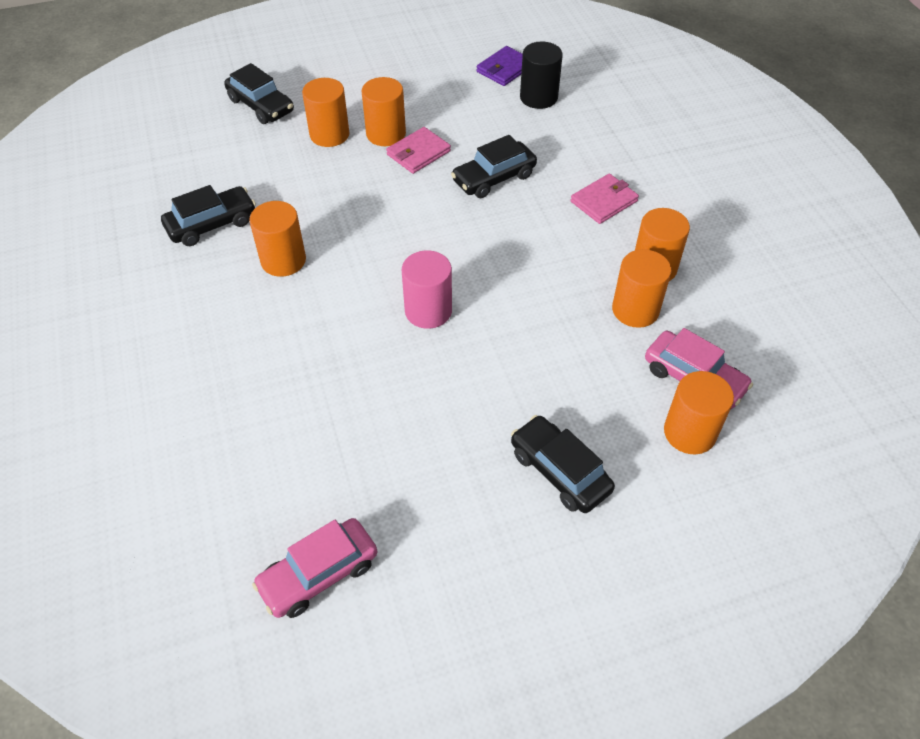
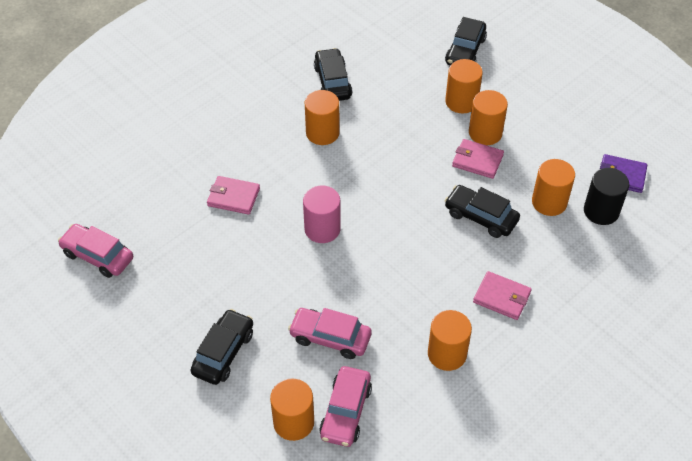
camera: 65 degrees right, 0 degrees up
(212, 224) = (332, 82): black car -> black car turned 135 degrees counterclockwise
(321, 380) = (233, 197): none -> pink wallet
(588, 358) = (330, 338): none -> pink car
(635, 310) = (394, 354): orange cylinder -> orange cylinder (549, 202)

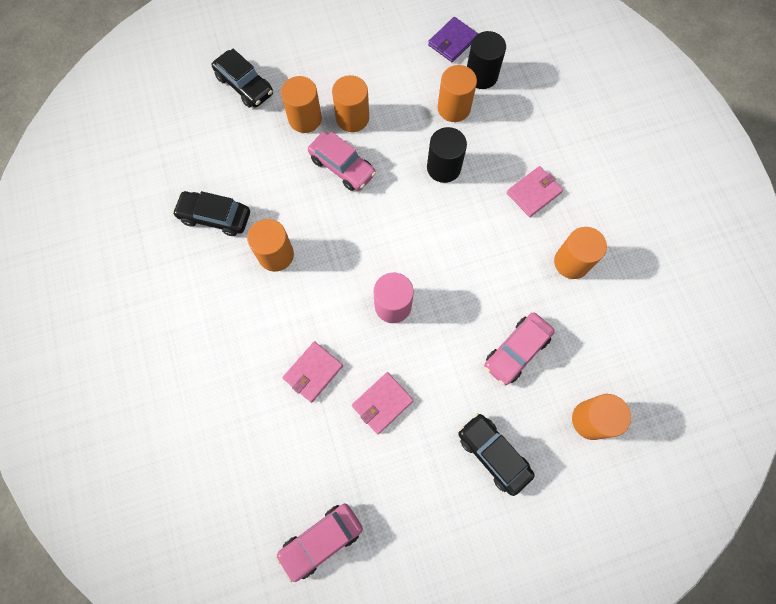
camera: 65 degrees left, 20 degrees up
(346, 412) = (597, 370): pink car -> pink car (342, 166)
(477, 160) = (380, 140): pink wallet -> pink wallet (382, 403)
(480, 217) = (443, 167): black car -> black cylinder

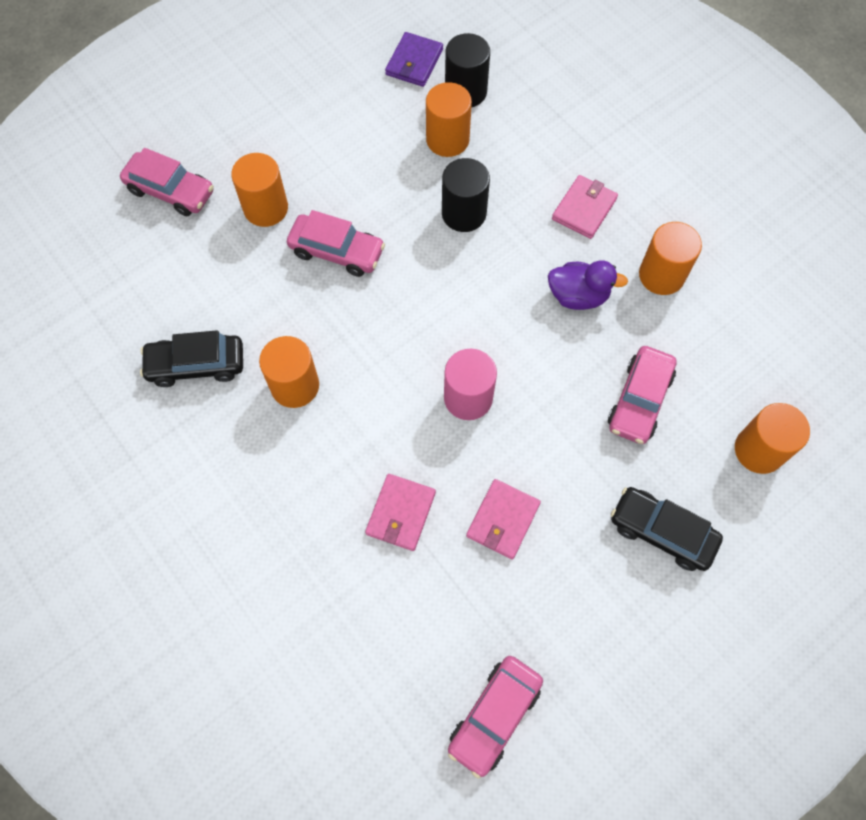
camera: 20 degrees left, 5 degrees down
(245, 85) = (171, 191): black car -> pink car
(352, 118) = (326, 189): orange cylinder -> none
(503, 257) = (578, 296): none -> purple duck

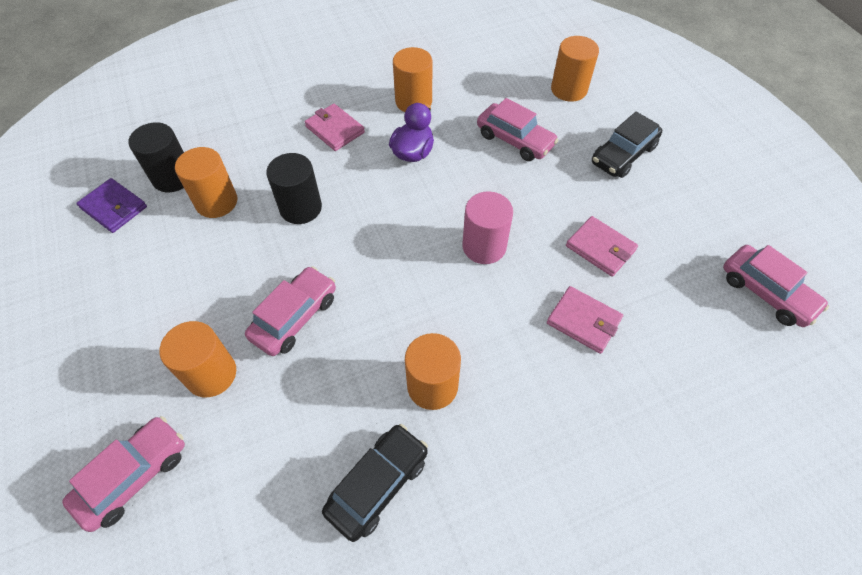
camera: 75 degrees left, 10 degrees down
(196, 365) = (377, 484): black car -> black car turned 150 degrees counterclockwise

